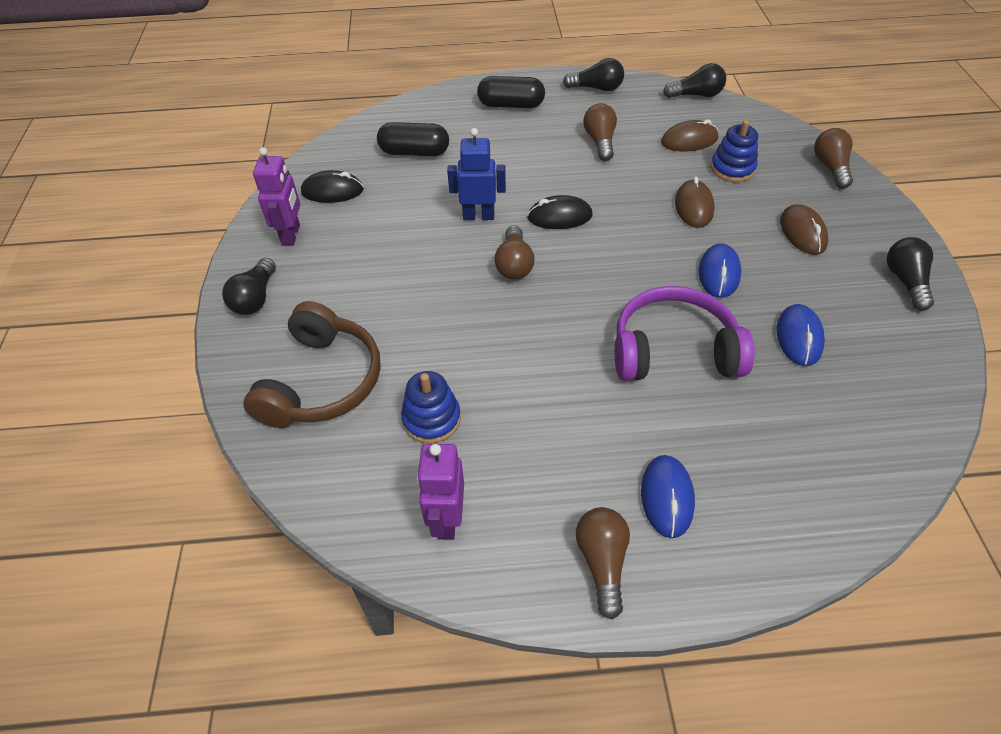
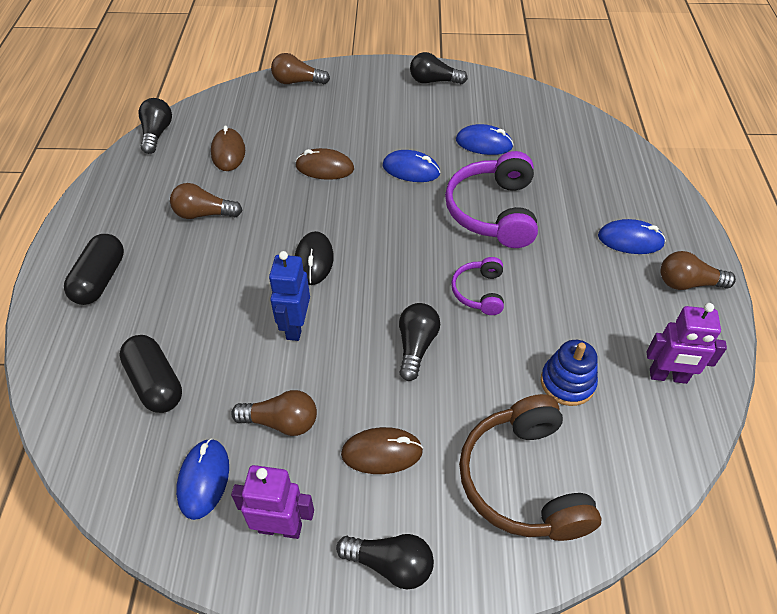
camera: 85 degrees left, 0 degrees up
(321, 381) = (523, 480): brown headphones -> brown headphones turned 120 degrees counterclockwise
(332, 191) = (204, 479): black mouse -> blue mouse
(414, 152) = (155, 383): black capsule -> black capsule turned 45 degrees counterclockwise
(514, 264) = (376, 303): brown light bulb -> brown light bulb (281, 422)
(544, 342) = (479, 292): none -> purple headphones
(596, 88) = (106, 202): black light bulb -> black light bulb (416, 346)
(732, 169) = (280, 134): blue stacking toy -> none
(802, 232) = (372, 115): brown mouse -> brown mouse (382, 452)

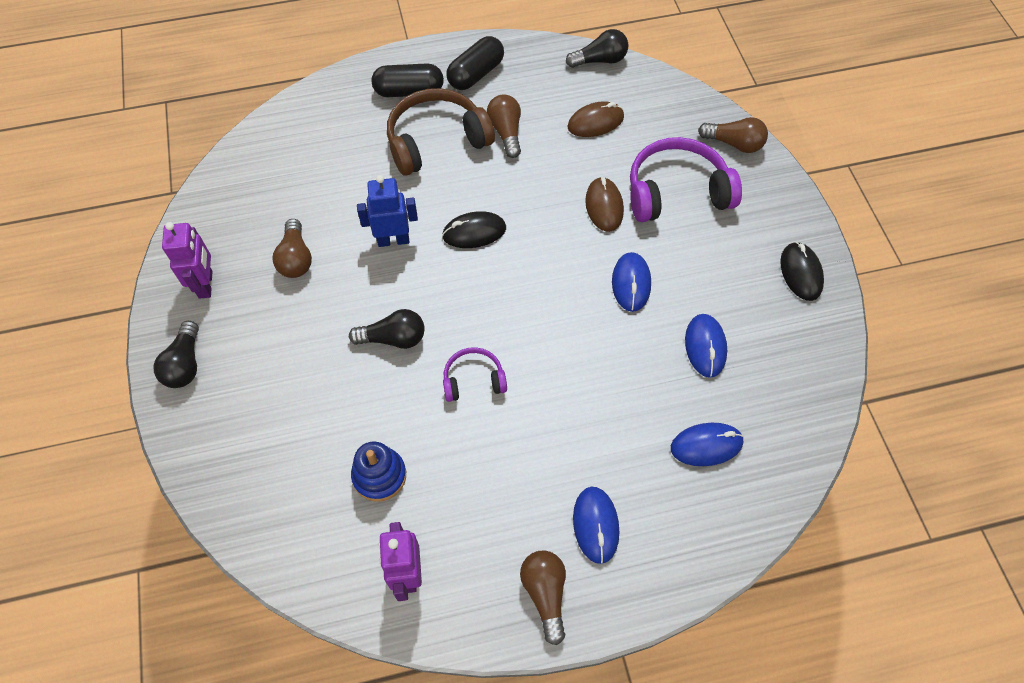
camera: 75 degrees right, 10 degrees up
(155, 383) = (316, 165): black capsule -> black capsule (476, 74)
(204, 479) = (238, 224): blue mouse -> blue mouse (706, 445)
(297, 82) = (734, 144): brown light bulb -> brown light bulb turned 120 degrees clockwise
(382, 452) = (279, 336): brown mouse -> none
(434, 81) = (800, 273): black light bulb -> black mouse
(493, 211) = (593, 374): purple headphones -> purple headphones (676, 192)
(523, 480) = (269, 450): brown headphones -> brown headphones (436, 141)

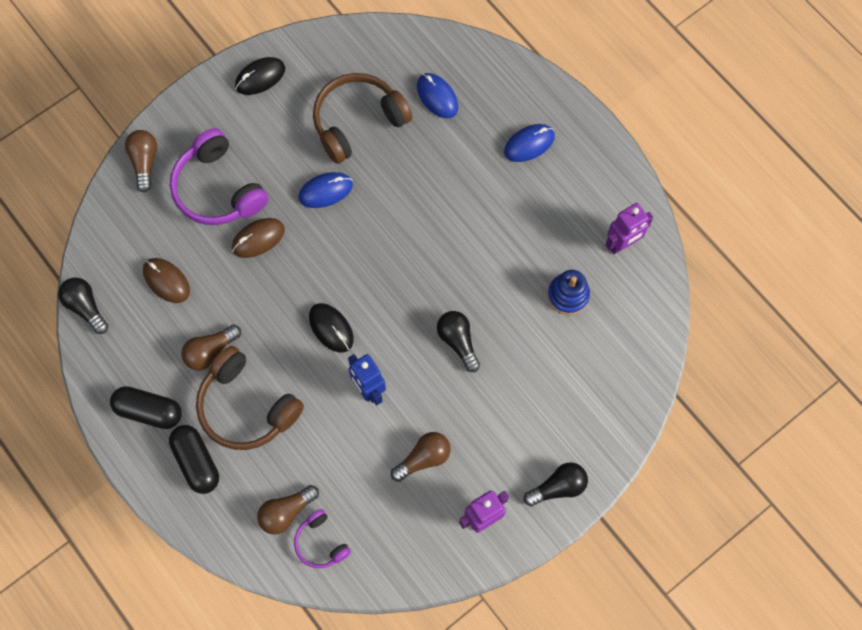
camera: 115 degrees left, 10 degrees up
(473, 380) = (463, 267): purple headphones -> purple headphones (321, 543)
(545, 594) = (589, 156): brown light bulb -> brown light bulb (286, 512)
(705, 346) = (358, 122): blue mouse -> brown headphones

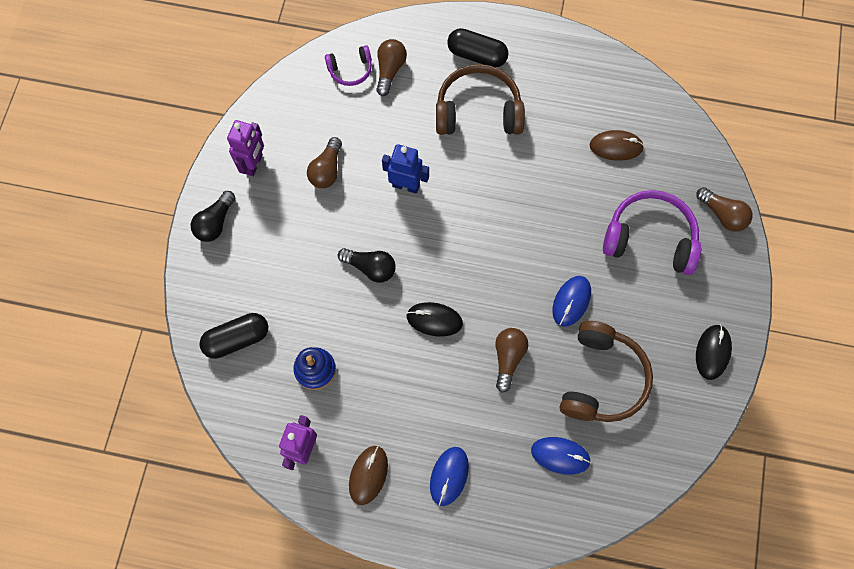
camera: 140 degrees right, 0 degrees up
(86, 307) = (649, 89): black light bulb -> none
(149, 411) = (539, 60): black capsule -> black capsule (237, 339)
(210, 351) = (538, 126): brown light bulb -> brown light bulb (508, 358)
(258, 239) = (584, 226): brown mouse -> brown mouse (368, 475)
(321, 543) = (350, 70): purple headphones -> purple headphones turned 150 degrees clockwise
(331, 328) = (470, 205): black mouse -> black mouse (434, 320)

